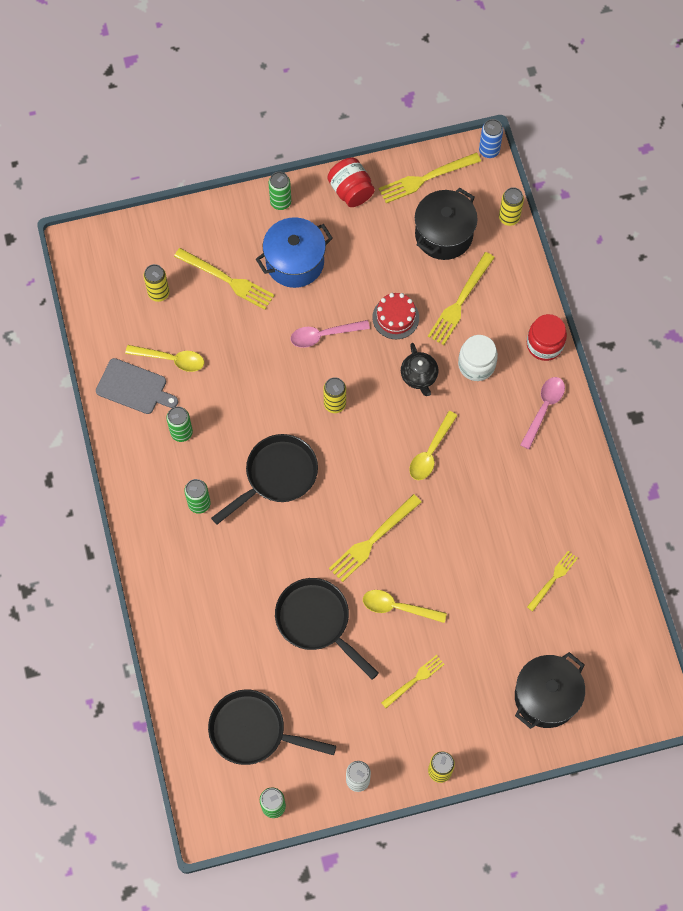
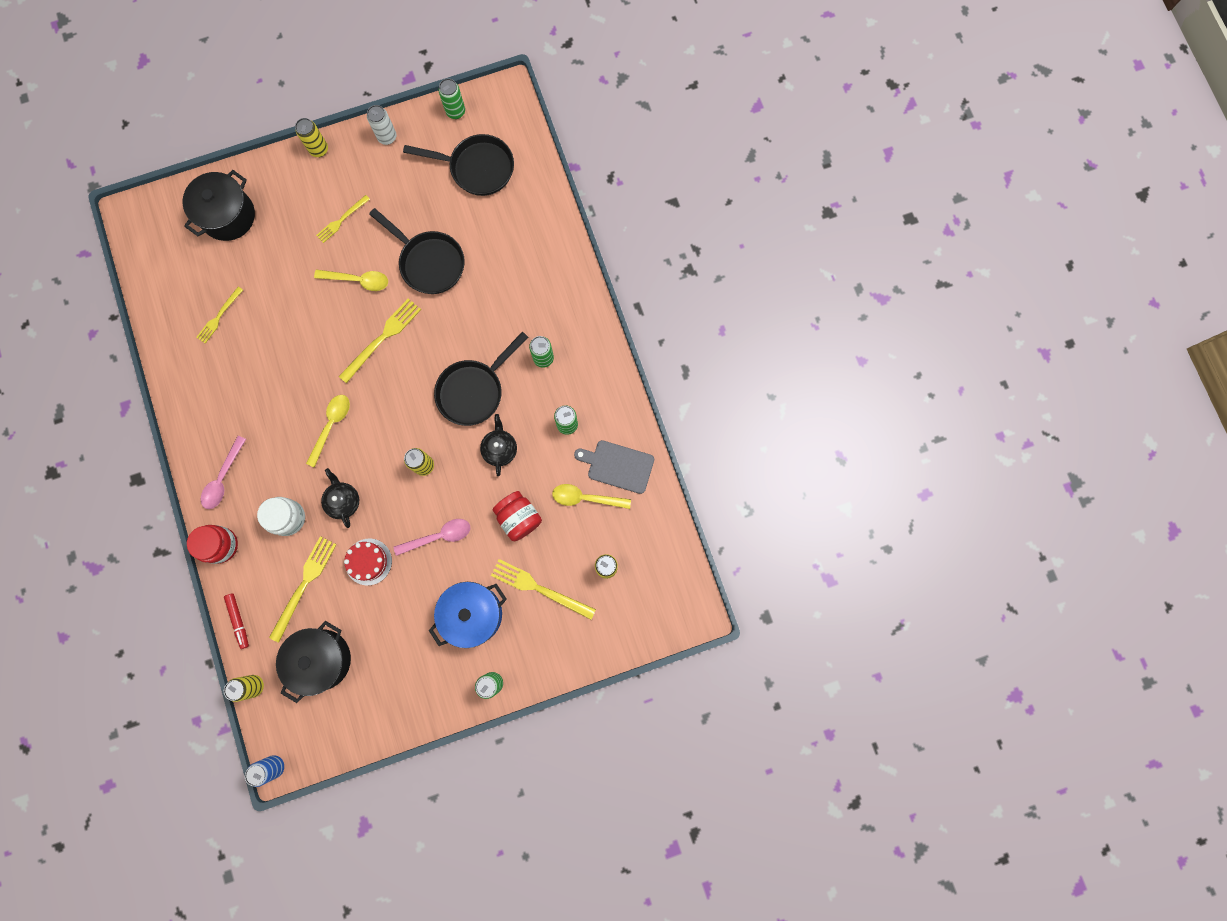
camera: 175 degrees right, 10 degrees up
(254, 414) = (500, 449): none -> black teapot
(351, 191) = (420, 703): red jar -> red jar (519, 518)
(426, 178) = (341, 725): yellow fork -> none
(525, 274) = (238, 621): none -> red marker

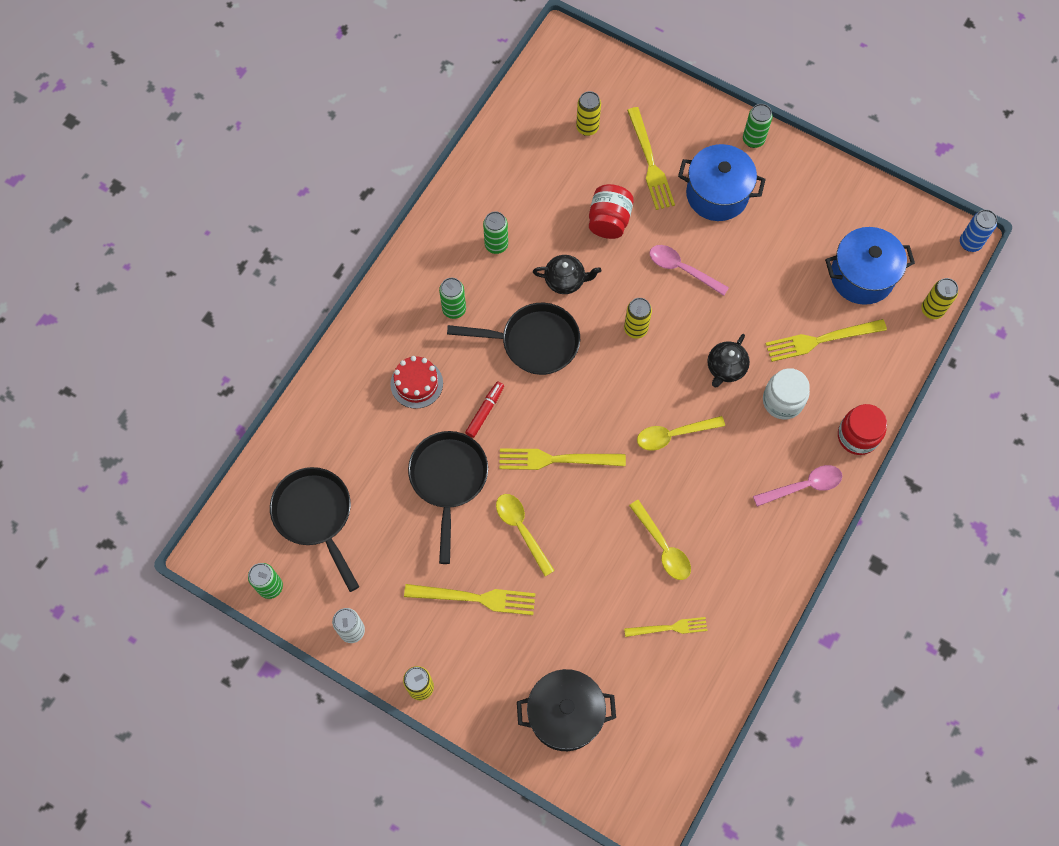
camera: 130 degrees left, 10 degrees down
(238, 621) = (899, 366): red marker -> red marker (485, 411)
(321, 659) = (862, 276): black pot -> blue pot
(342, 220) = (475, 598): yellow fork -> yellow fork, size x1.59
(368, 561) = (754, 306): red cake -> red cake (416, 383)
(500, 449) = (565, 280): black teapot -> black teapot turned 135 degrees counterclockwise
(585, 498) = (545, 184): yellow spoon -> yellow spoon (663, 547)
(618, 466) = (496, 181): grey cutting board -> none

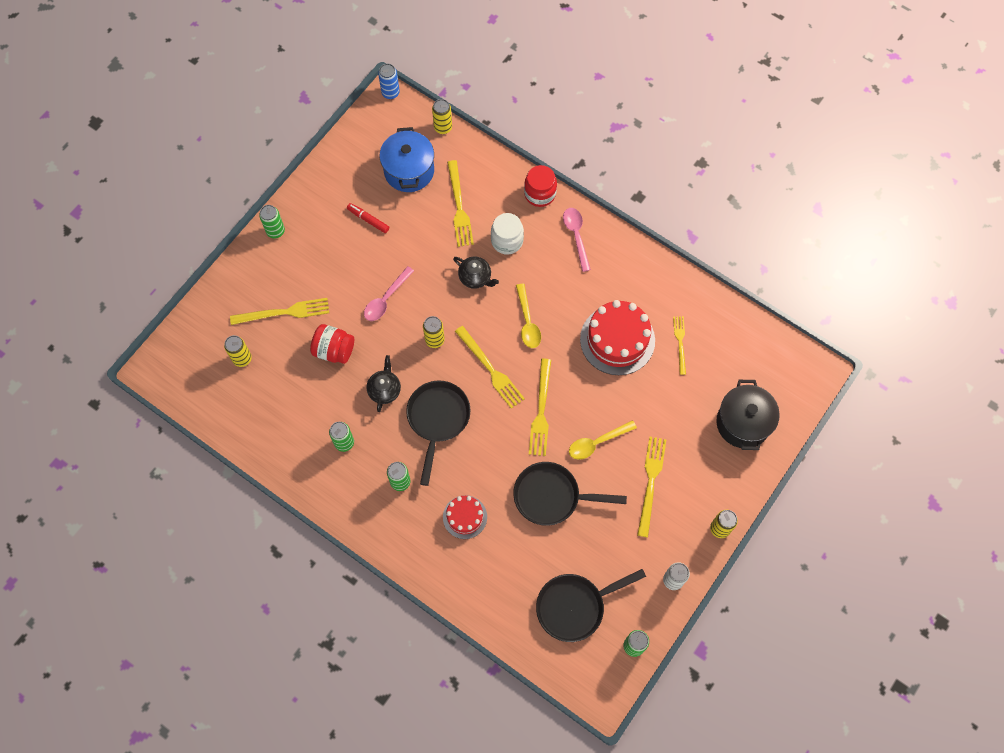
camera: 85 degrees left, 0 degrees up
(485, 411) = (495, 463): red marker -> red marker (368, 220)
(605, 396) = (490, 369): none -> yellow fork
(663, 547) = (617, 340): yellow spoon -> red cake
(717, 194) = (322, 265): blue pot -> none

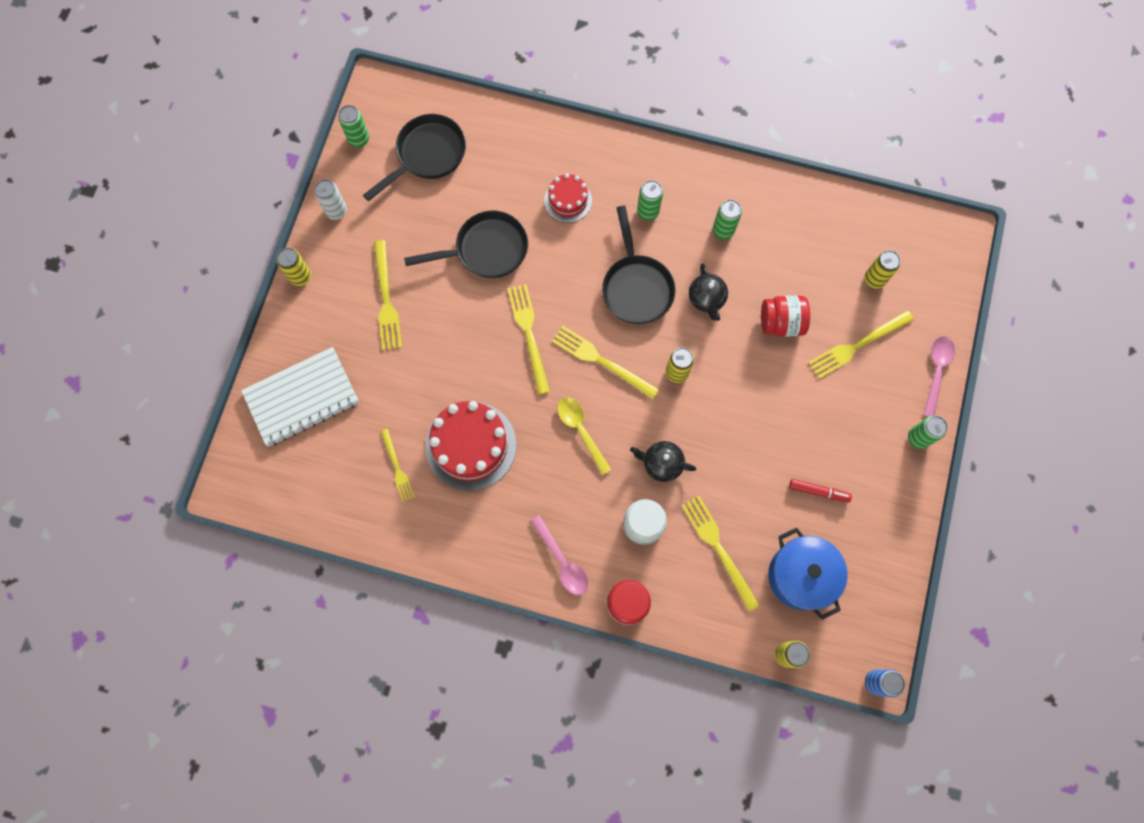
camera: 160 degrees right, 5 degrees up
(386, 299) = (752, 401): pink spoon -> pink spoon (936, 371)
(597, 442) = (456, 321): yellow spoon -> none
(743, 423) = (301, 398): black pot -> white notebook

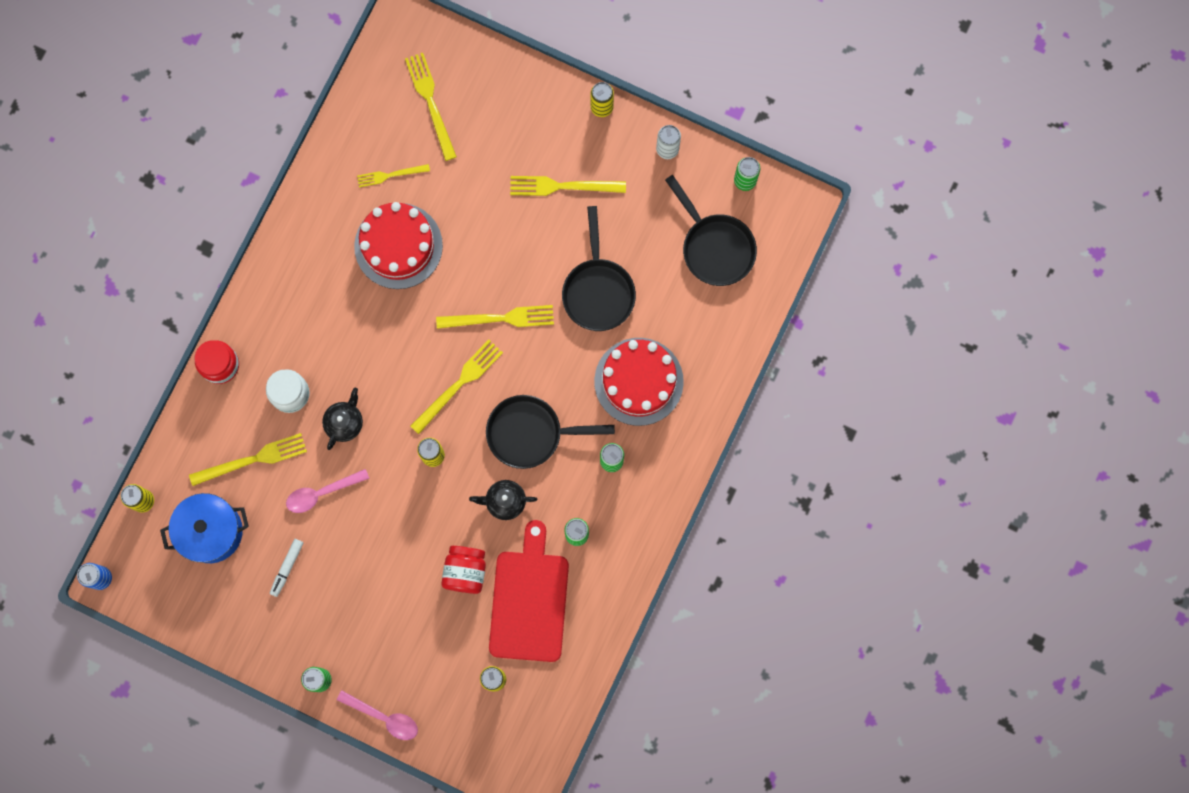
camera: 100 degrees right, 5 degrees up
(301, 398) = (476, 95): white notebook -> none
(562, 561) = (271, 313): pink spoon -> pink spoon (321, 493)
(568, 200) = (638, 381): red cake -> red cake, size x1.78
(581, 431) = (392, 351): yellow spoon -> none
(794, 261) = (529, 600): none -> red cutting board
(818, 492) = (287, 568): red marker -> white marker
(857, 345) = (427, 643): yellow fork -> yellow fork (431, 103)

